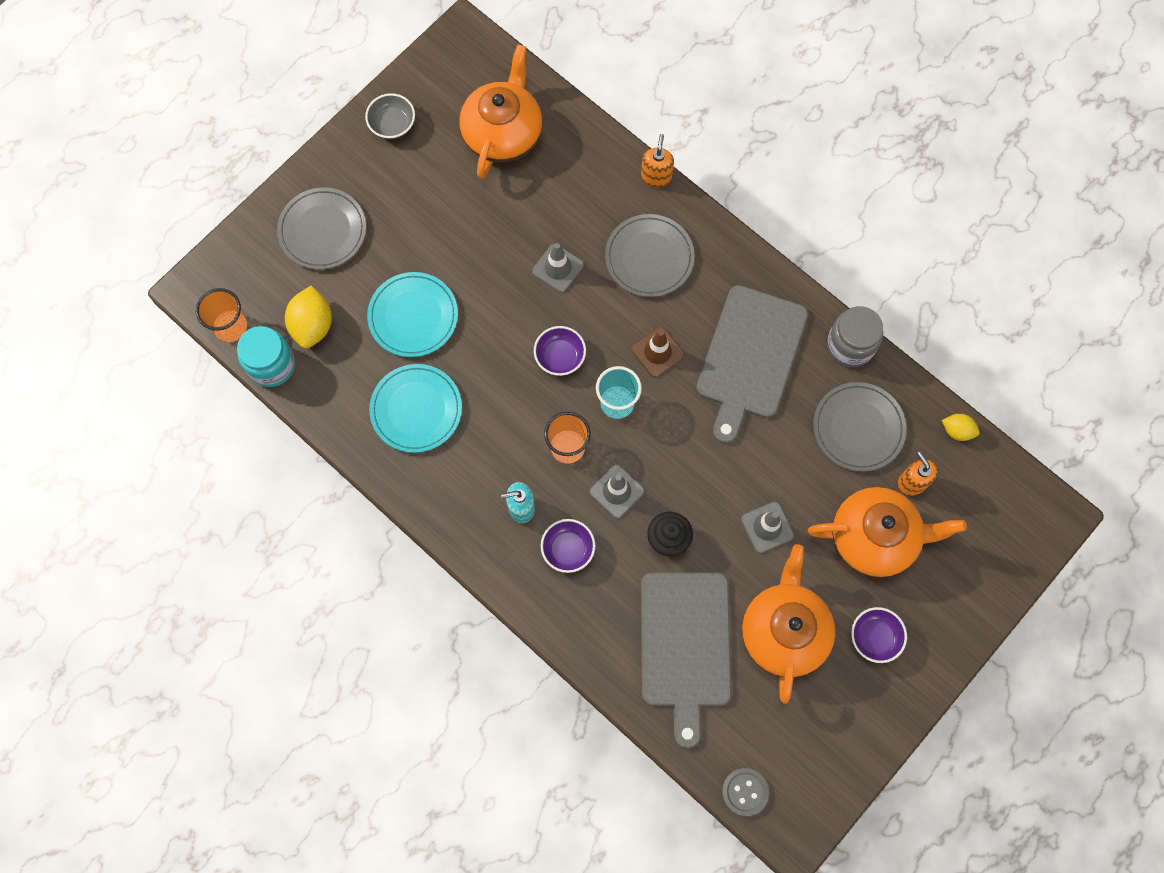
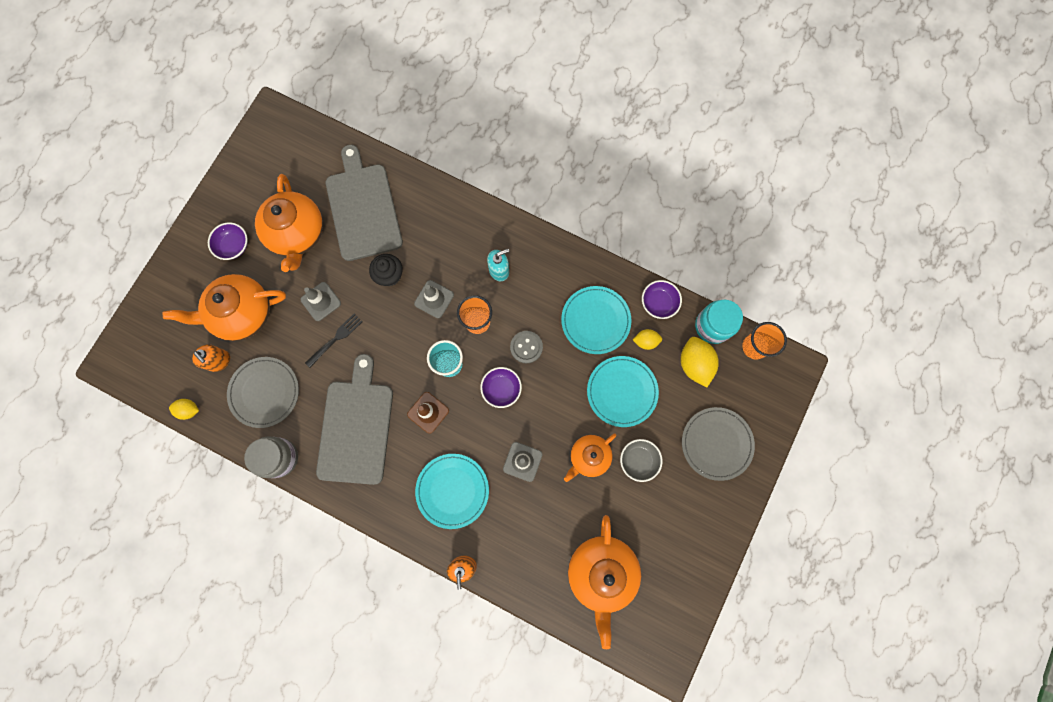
camera: 165 degrees right, 5 degrees up
(362, 368) = (645, 341): none -> yellow lemon
(392, 124) = (695, 555): grey bowl -> grey bowl (638, 460)
(478, 254) = (588, 457): none -> orange teapot
(568, 549) = (458, 250): purple bowl -> purple bowl (658, 303)
(649, 257) = (452, 490): grey plate -> turquoise plate
(745, 792) = (306, 130): grey button -> grey button (526, 347)
(756, 472) = (336, 339): none -> black fork

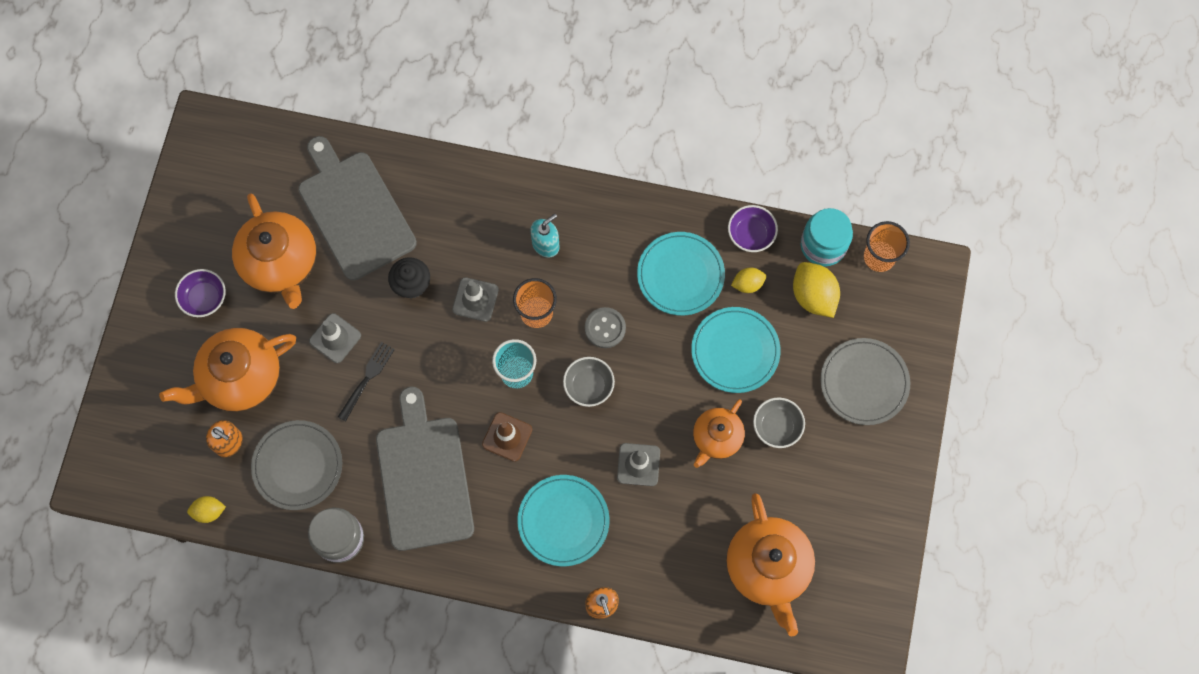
camera: 15 degrees left, 5 degrees down
(501, 389) = (588, 386): purple bowl -> grey bowl

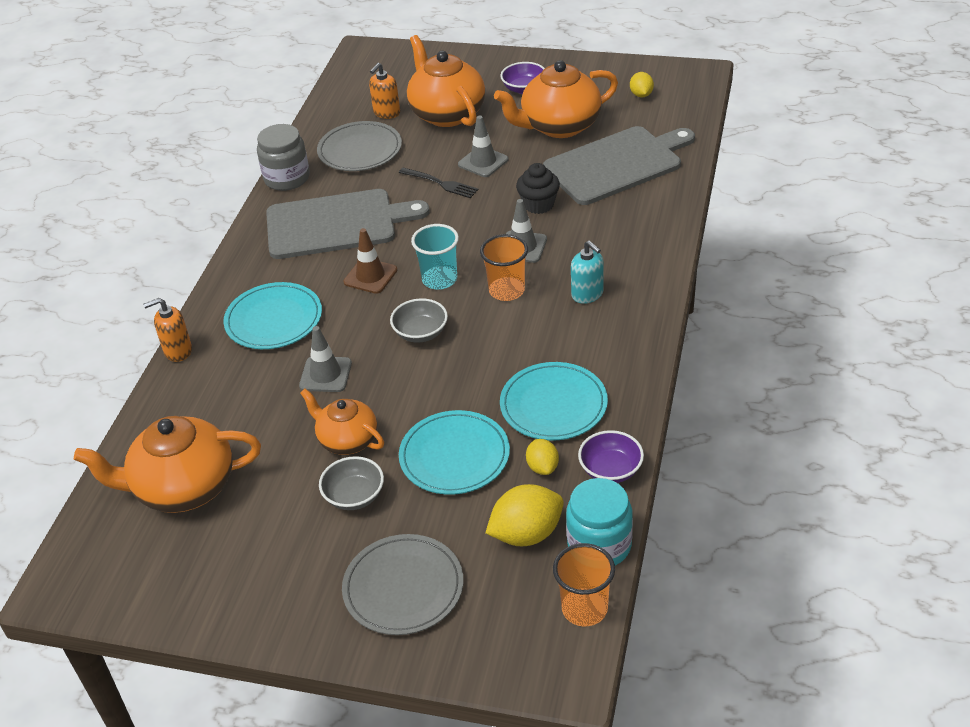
camera: 95 degrees right, 30 degrees down
(209, 511) = (326, 108): yellow lemon -> yellow lemon (641, 95)
(605, 328) = (487, 343): grey button -> none

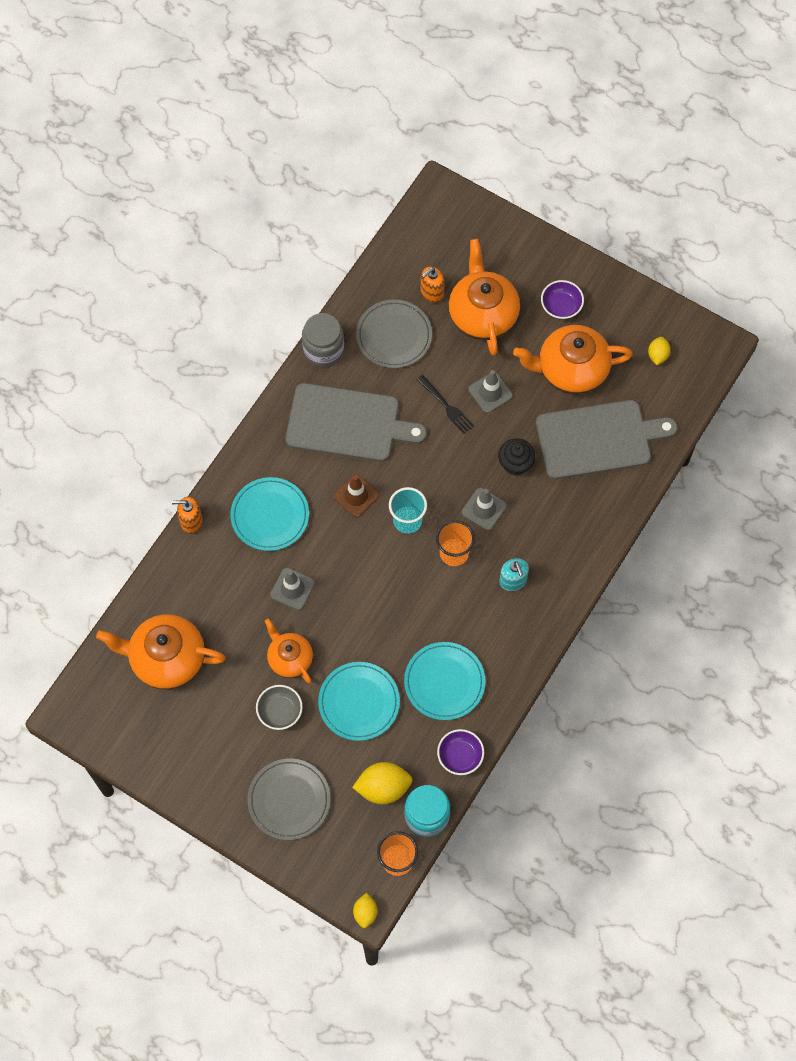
camera: 15 degrees right, 25 degrees up
(420, 333) = (374, 573): grey bowl -> none
(542, 467) = (415, 736): yellow lemon -> yellow lemon (365, 913)

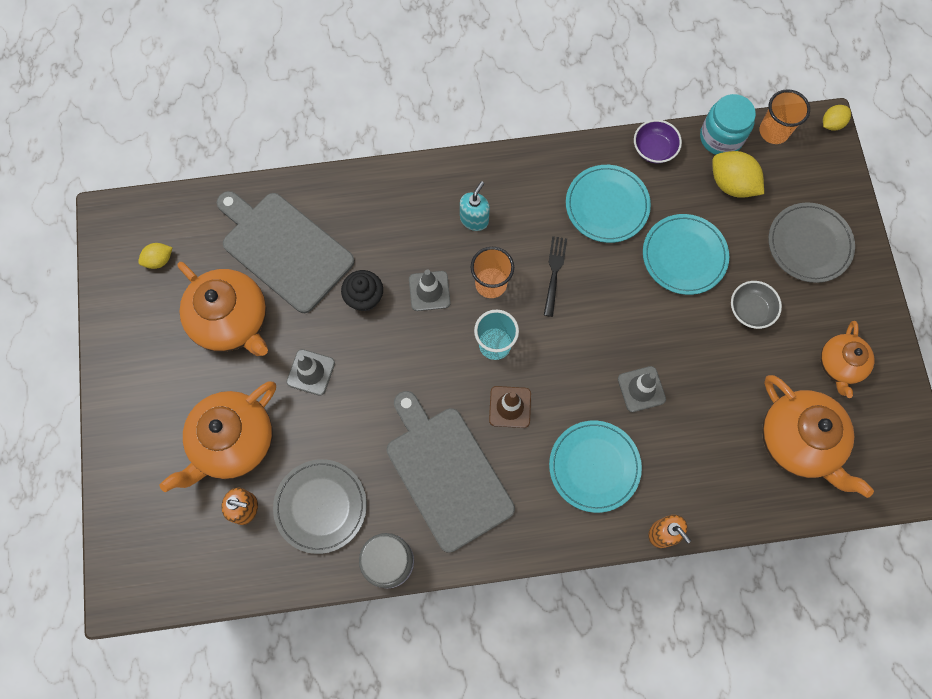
camera: 130 degrees left, 5 degrees up
(290, 658) = (701, 339): orange teapot -> orange teapot (839, 365)
(446, 406) = (356, 399): black fork -> black fork (554, 272)
(561, 306) = (169, 378): purple bowl -> none

